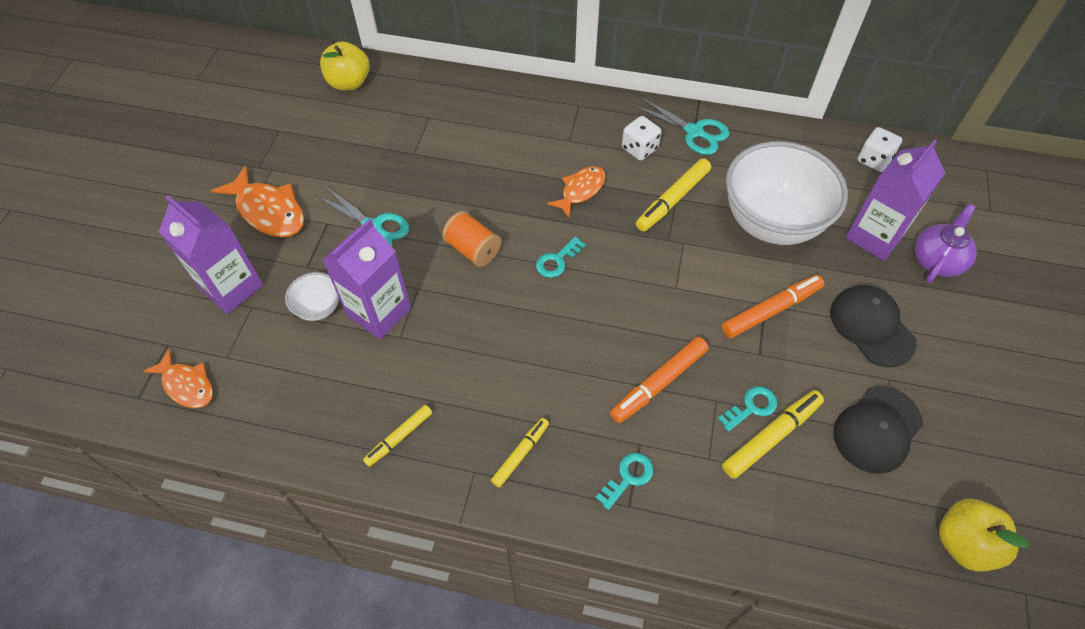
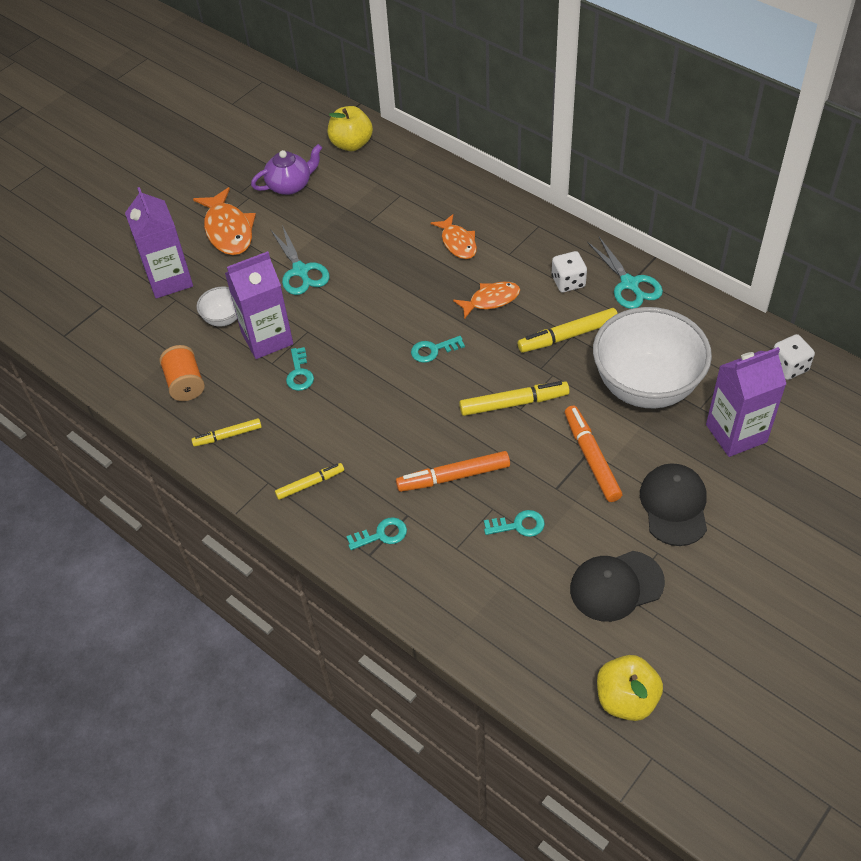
camera: 30 degrees right, 5 degrees down
(187, 385) = (100, 339): orange fish -> orange fish (458, 243)
(436, 336) = (299, 373): none -> turquoise key
(473, 249) = (369, 316): orange spool -> orange spool (185, 383)
(771, 310) = (591, 458): orange marker -> orange marker turned 105 degrees counterclockwise
(771, 436) = (519, 553): yellow marker -> yellow marker (514, 403)
(937, 260) = (782, 475): purple teapot -> purple teapot (290, 185)

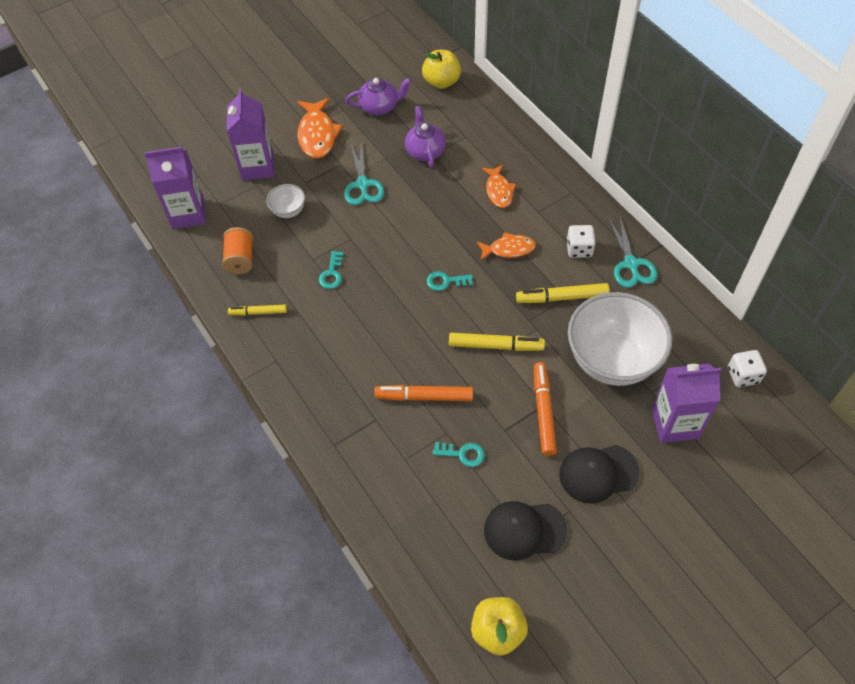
camera: 15 degrees right, 5 degrees up
(267, 338) = (316, 236): purple carton -> purple carton (188, 214)
(310, 484) = (308, 371): yellow marker -> none
(359, 220) = (425, 151): none -> purple teapot
(381, 534) = (349, 430): turquoise key -> none
(674, 506) = (598, 473): black cap -> black cap turned 120 degrees counterclockwise

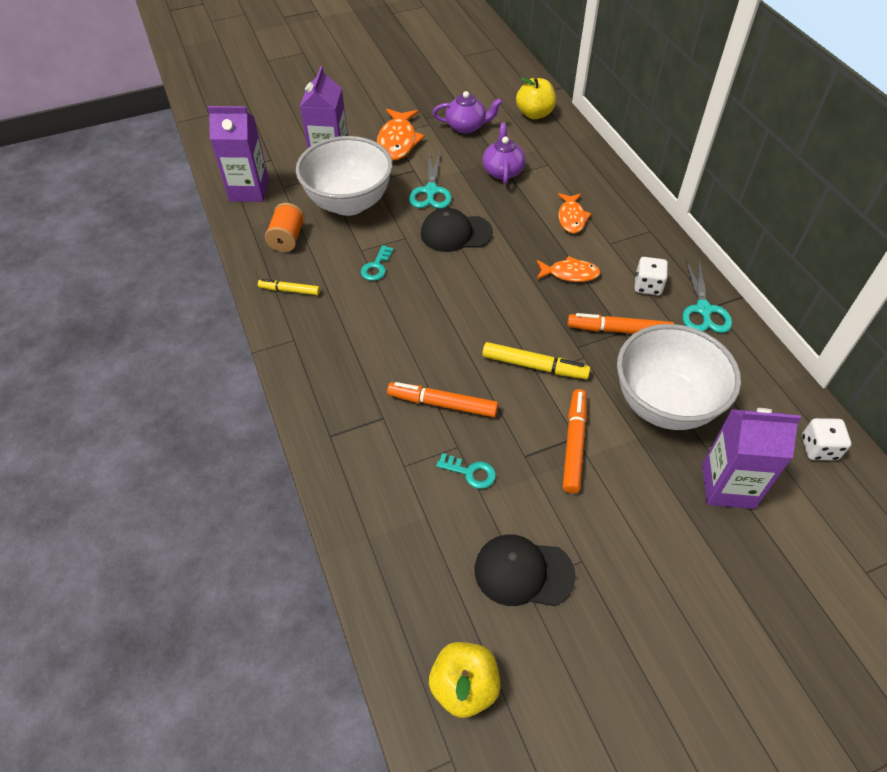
camera: 10 degrees right, 5 degrees down
(288, 211) = (349, 203): white bowl -> white bowl, size x2.30
(446, 281) = (495, 294): turquoise key -> none
(562, 297) = (619, 330): yellow marker -> orange marker
(598, 473) = (625, 525): black cap -> black cap (455, 233)

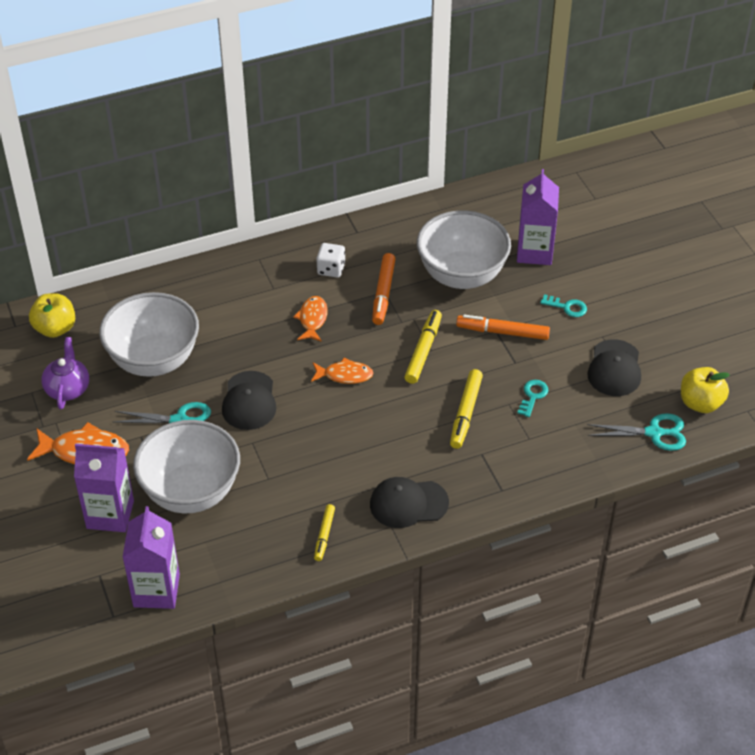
camera: 90 degrees left, 5 degrees down
(287, 238) = (245, 544): orange spool -> none
(320, 353) = (408, 503): none -> black cap
(376, 267) = (294, 464): turquoise key -> turquoise key (567, 307)
(442, 404) = (466, 413): orange marker -> yellow marker
(503, 171) = (154, 360): purple teapot -> white bowl
(571, 218) = (235, 312): orange fish -> orange fish (345, 375)
(703, 310) = (361, 238): turquoise scissors -> turquoise scissors (654, 433)
(819, 448) = (499, 199): white dice -> none

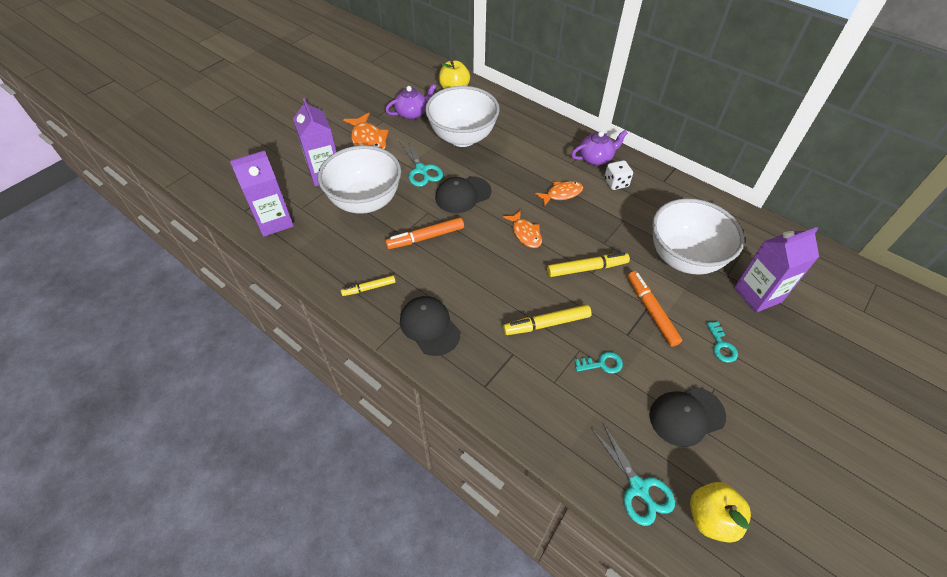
camera: 60 degrees right, 5 degrees up
(283, 265) = (596, 158): none -> purple teapot
(383, 293) = (621, 220): orange marker -> orange marker (425, 237)

